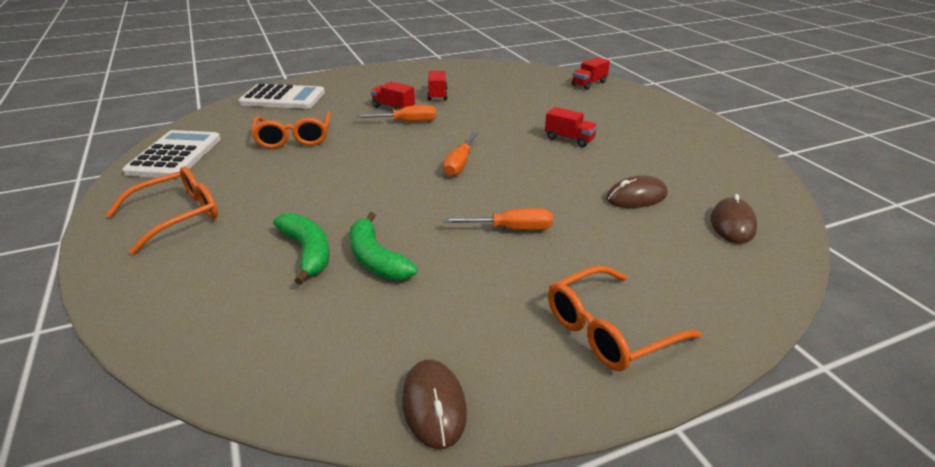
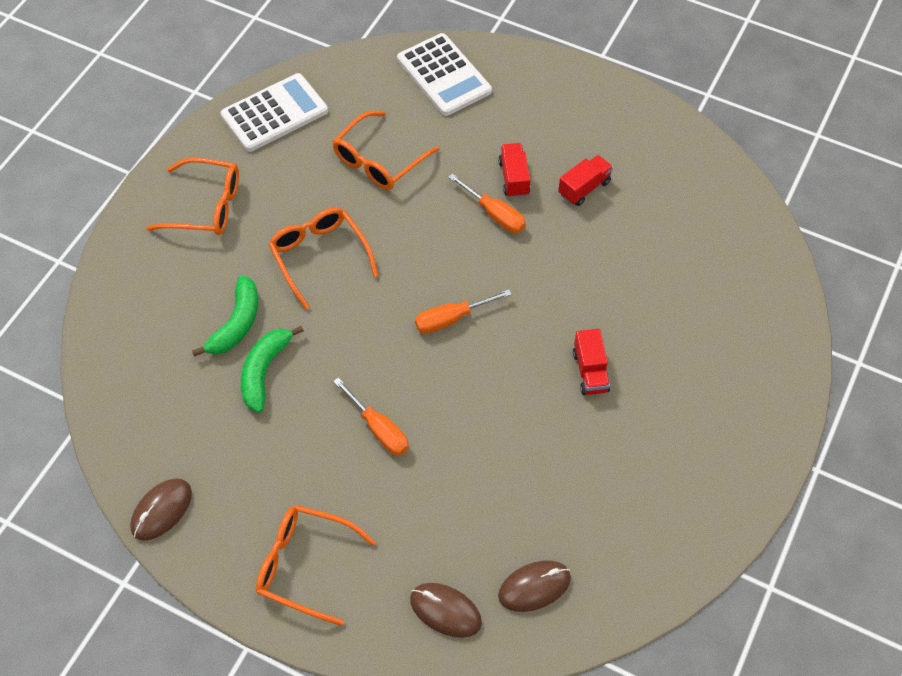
camera: 50 degrees right, 25 degrees up
(321, 189) = (320, 257): none -> orange glasses
(589, 84) = (770, 302): red truck -> none
(636, 197) = (518, 490): brown mouse -> brown mouse (445, 611)

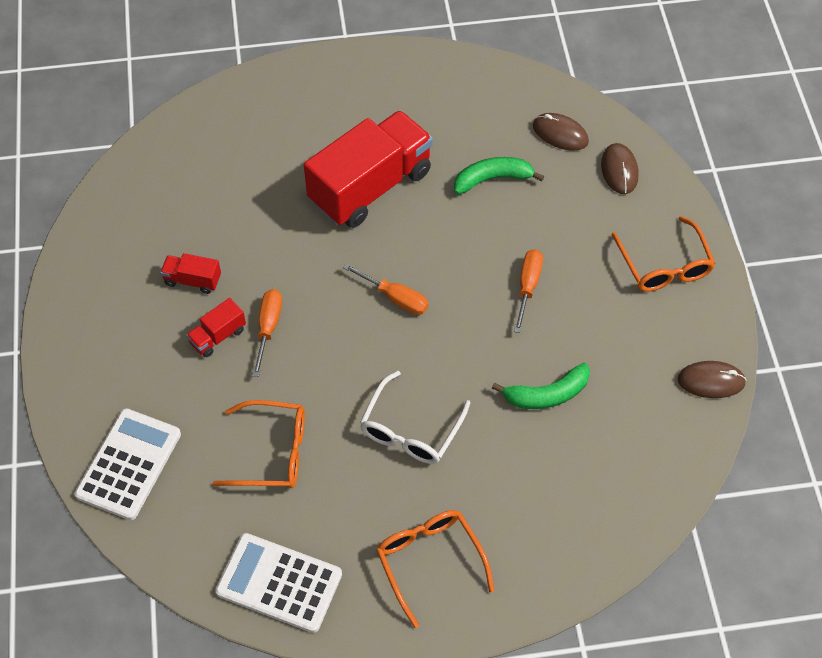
camera: 125 degrees left, 0 degrees up
(236, 324) = (523, 446): green banana -> green banana (492, 179)
(320, 257) = (411, 429): orange glasses -> white glasses
(590, 371) = (370, 187): red truck -> red truck, size x2.37

